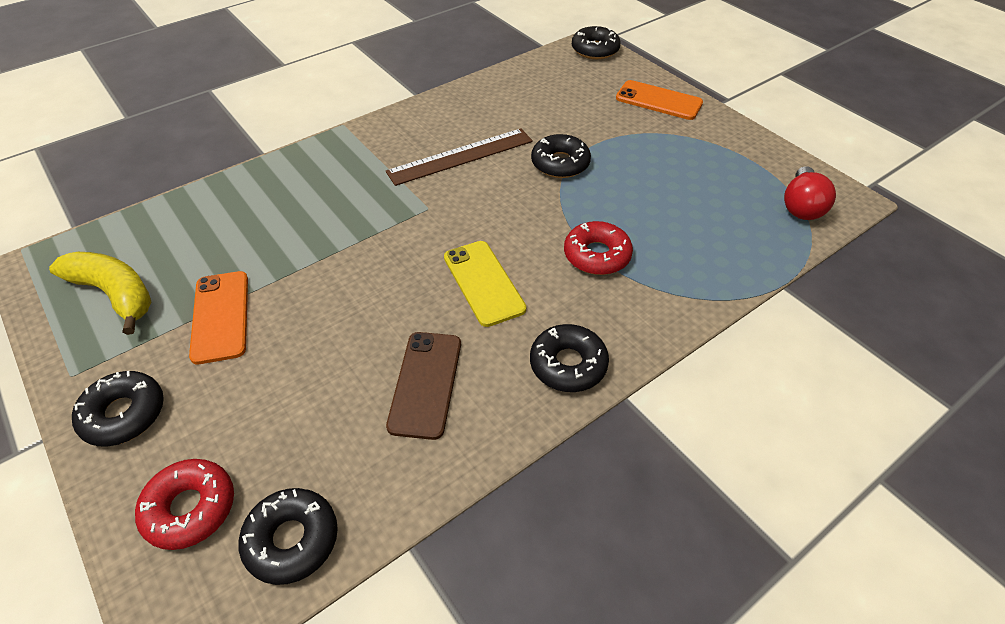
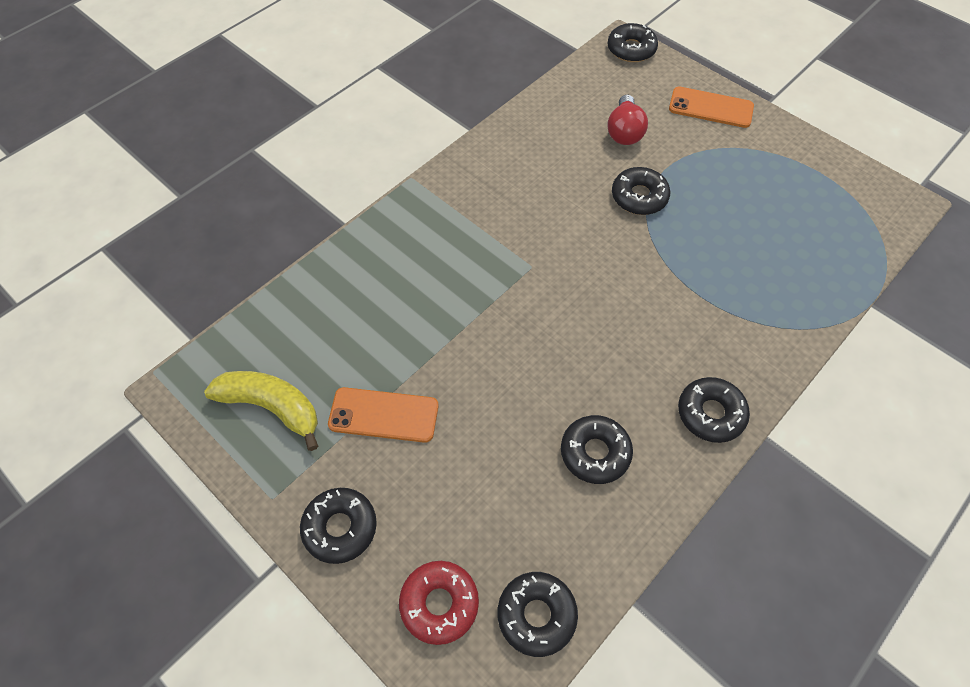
camera: 10 degrees left, 10 degrees up
(220, 316) = (383, 415): orange phone -> orange phone turned 60 degrees counterclockwise
(425, 384) = (595, 453): brown phone -> black donut
(460, 156) = (541, 201): brown ruler -> none
(483, 283) = (611, 341): yellow phone -> none
(597, 255) = (703, 296): red donut -> none
(801, 206) = (869, 216): red light bulb -> red light bulb (624, 132)

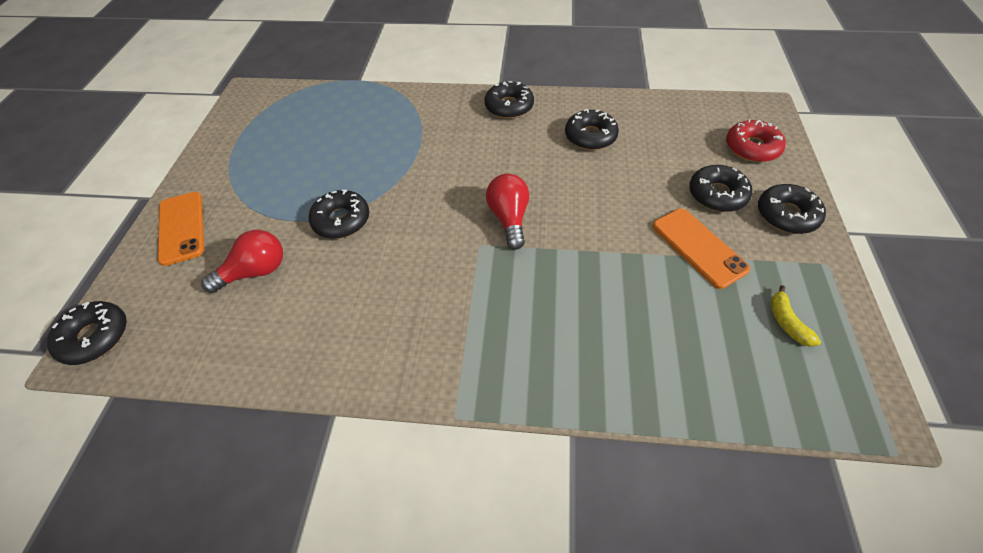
camera: 125 degrees left, 5 degrees down
(272, 407) = (786, 322): yellow banana -> yellow banana, size x0.51
(536, 615) = (702, 113): black donut -> black donut (717, 194)
(542, 304) = (509, 218): none -> red light bulb

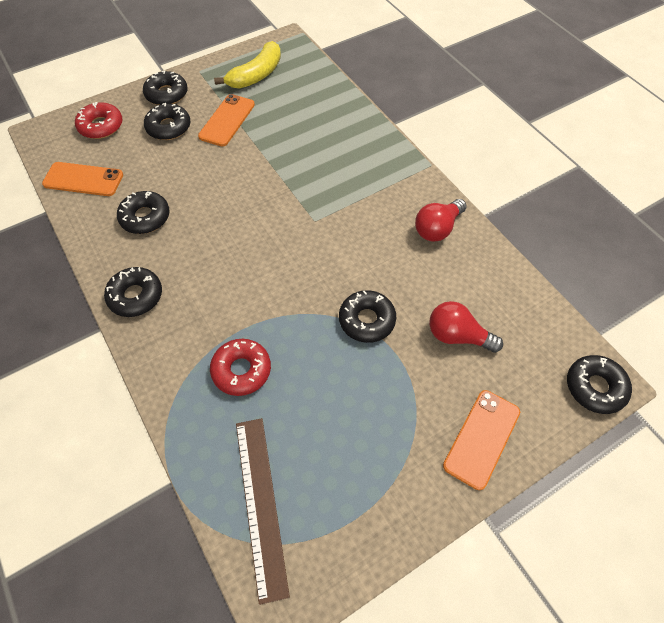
camera: 130 degrees left, 5 degrees up
(299, 106) = (260, 504): none -> brown ruler
(388, 133) = (241, 370): none -> red donut
(509, 218) = (277, 218): red light bulb -> red light bulb (437, 228)
(672, 116) = (83, 179): none -> orange phone
(786, 322) = (256, 75): yellow banana -> yellow banana, size x1.96

